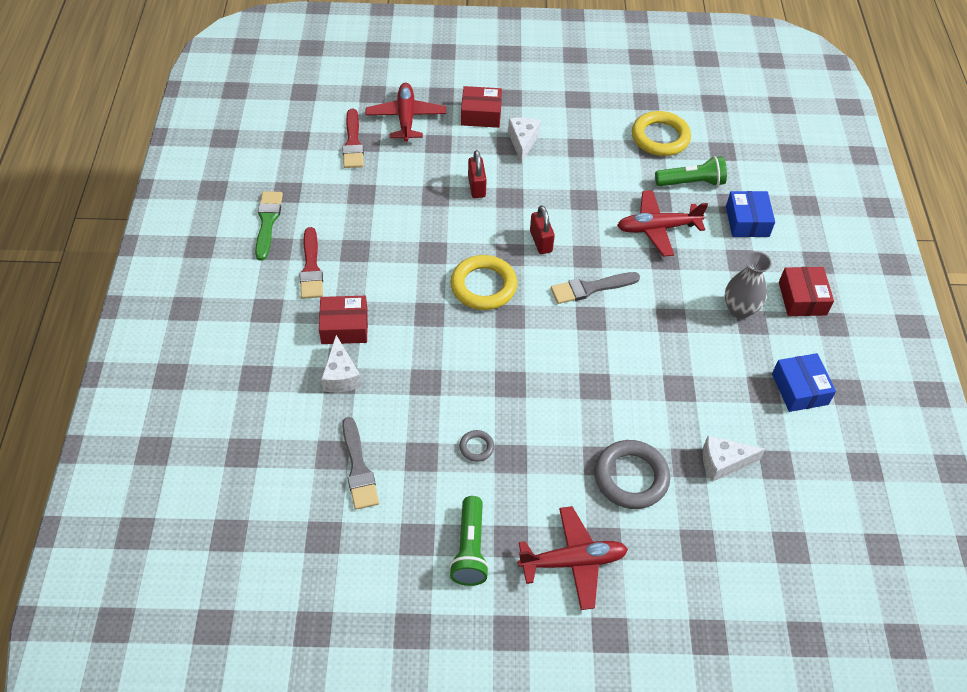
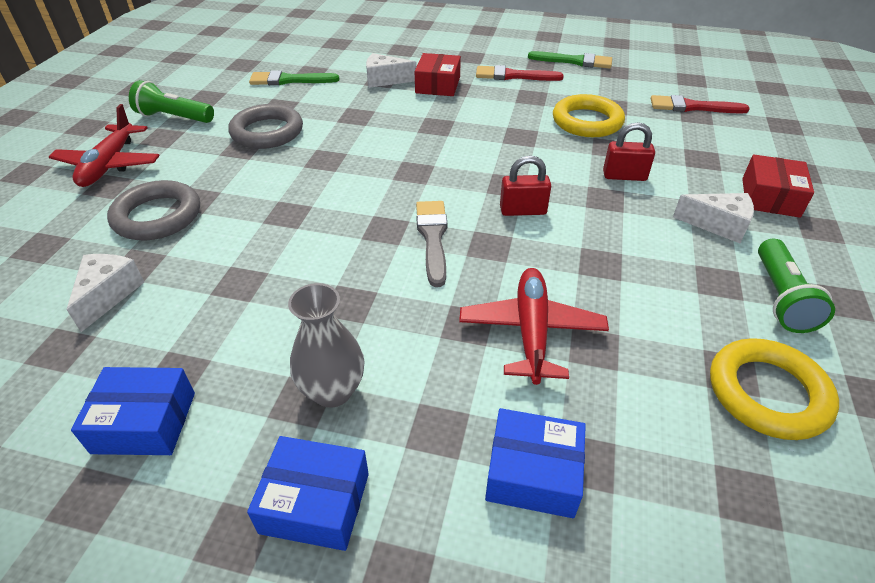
camera: 105 degrees right, 10 degrees down
(358, 468) = (289, 80): grey brush -> green brush
(406, 118) = (745, 142): red plane -> none
(476, 447) = (267, 132): grey ring -> grey ring, size x2.12
(483, 286) = (462, 160): yellow ring -> yellow ring (587, 122)
(691, 182) = (642, 409): green flashlight -> green flashlight (781, 298)
(802, 298) = (315, 503): red box -> blue box

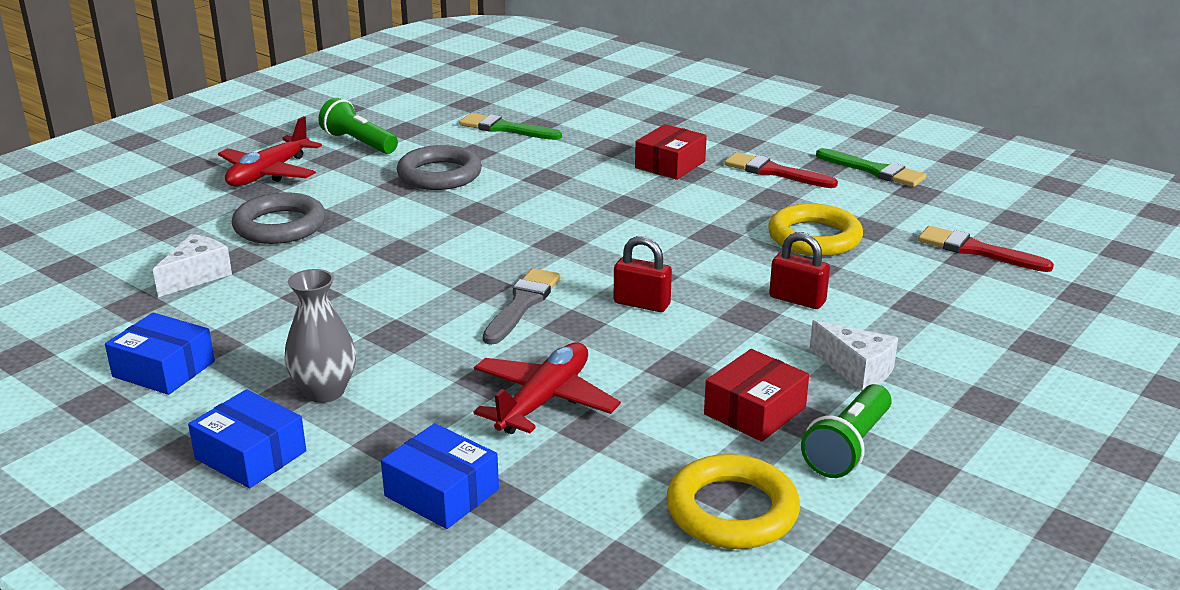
camera: 25 degrees right, 15 degrees down
(385, 80) = (613, 148): white cheese -> none
(770, 197) = (959, 361): red box -> red box (755, 411)

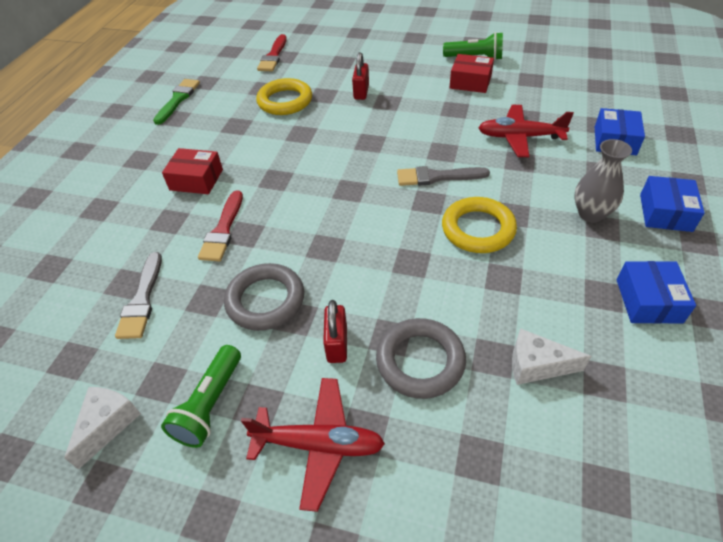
camera: 110 degrees left, 20 degrees up
(505, 129) = (142, 300): green brush -> grey brush
(642, 304) = (402, 136): red padlock -> red padlock (337, 344)
(732, 510) = (541, 72): yellow ring -> yellow ring (478, 229)
(774, 172) = (193, 134): red brush -> red brush (223, 230)
(856, 370) = (414, 66): white cheese -> white cheese (108, 425)

